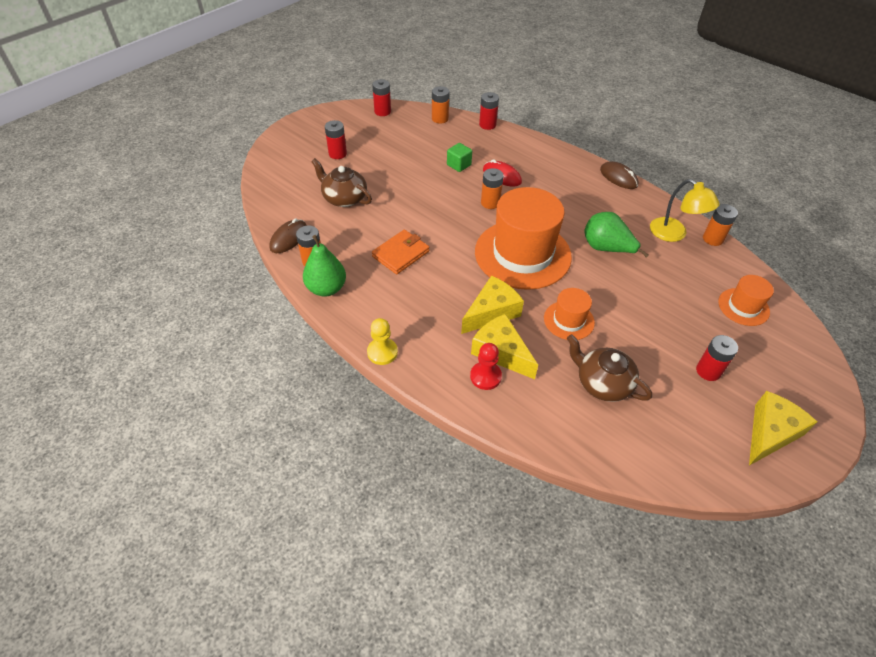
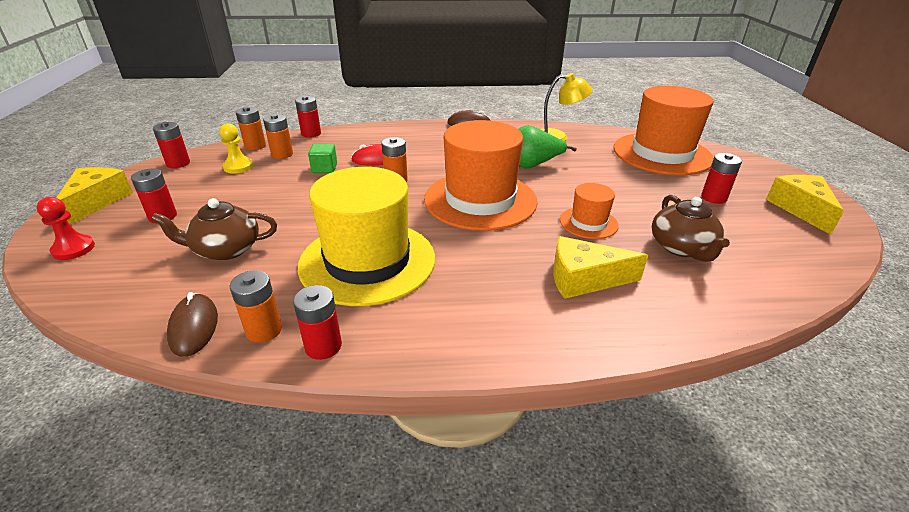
camera: 45 degrees left, 15 degrees down
(326, 288) = (323, 346): green pear -> red battery
(382, 352) = (484, 362): yellow pawn -> yellow pawn (238, 167)
(401, 254) = (367, 261): orange wallet -> yellow hat
(485, 376) = (606, 307): red pawn -> red pawn (73, 249)
(492, 312) = (526, 254): yellow cheese -> yellow cheese (97, 201)
(602, 383) = (682, 248): brown teapot -> brown teapot turned 90 degrees counterclockwise
(713, 239) = (582, 129): orange battery -> orange battery (282, 154)
(743, 307) = (662, 154): orange hat -> orange hat, size x2.09

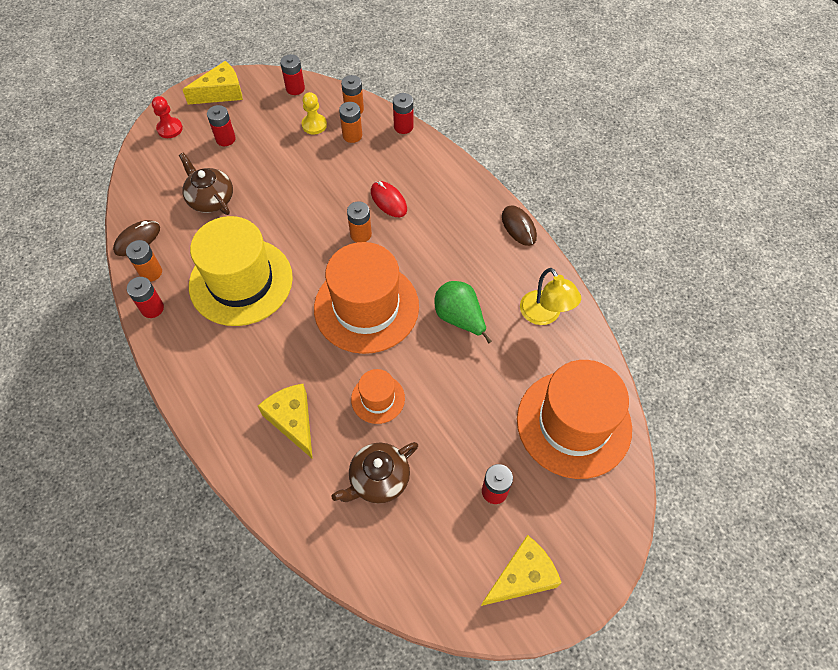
camera: 60 degrees right, 25 degrees up
(324, 168) = (348, 177): green cube -> none

